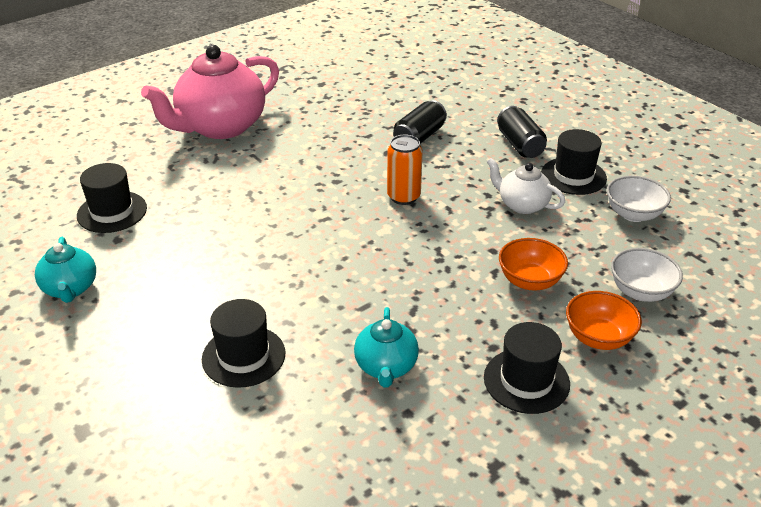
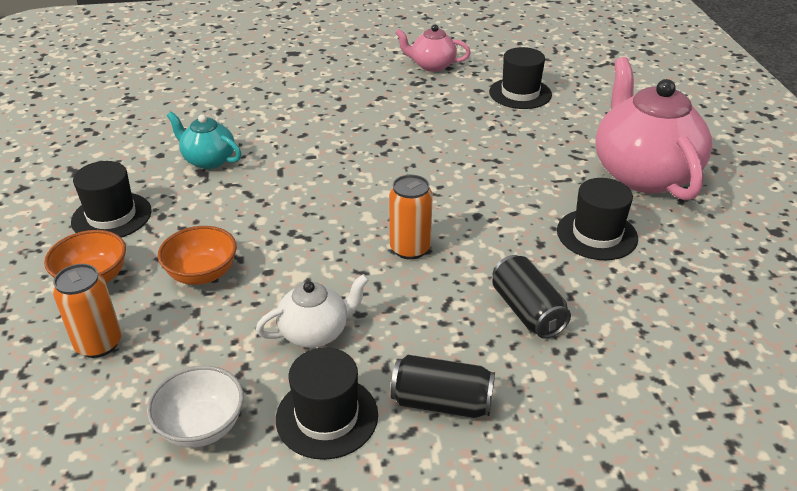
camera: 120 degrees right, 0 degrees up
(70, 289) = (432, 65): turquoise teapot -> pink teapot
(243, 356) = (290, 110): black hat -> black hat (597, 234)
(641, 292) = (99, 344): white bowl -> orange can

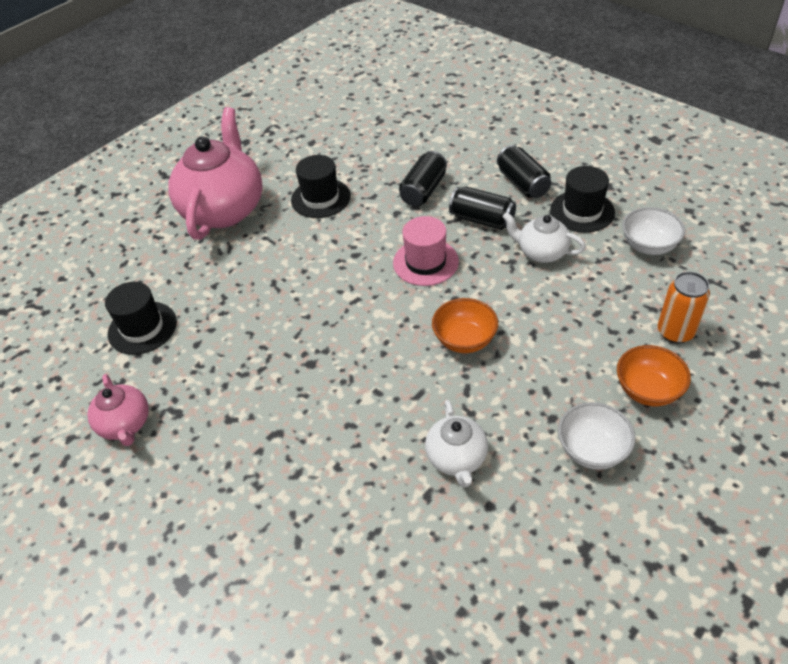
camera: 125 degrees left, 10 degrees up
(111, 216) = (592, 450): black hat -> white bowl
(202, 274) = (569, 338): orange bowl -> orange bowl (464, 340)
(208, 160) = (456, 458): turquoise teapot -> white teapot
(410, 249) = (425, 262): orange can -> pink hat
(421, 323) = (482, 219): none -> black can
(643, 174) = (224, 209): pink teapot -> pink teapot turned 150 degrees clockwise

